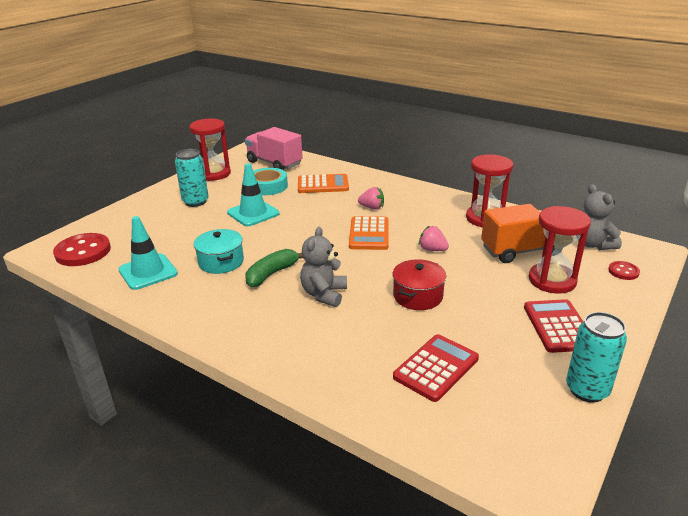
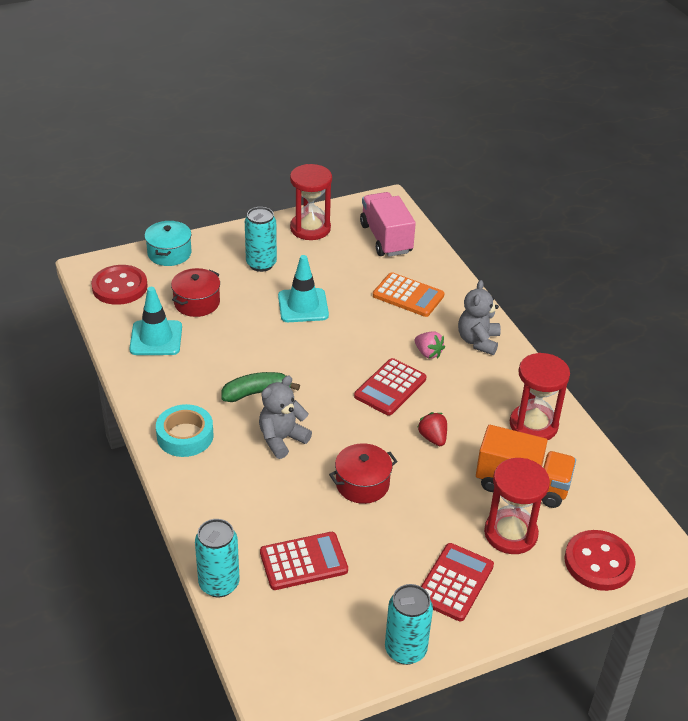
camera: 30 degrees right, 10 degrees up
(164, 239) = (197, 303): none -> red pot
(221, 262) = (225, 356): turquoise pot -> turquoise pot (169, 253)
(268, 186) = (349, 272): turquoise tape -> turquoise tape (185, 436)
(369, 234) = (390, 387): orange calculator -> red calculator
(385, 422) = (219, 584): none -> turquoise can
(432, 249) = (433, 438): pink strawberry -> red strawberry
(593, 244) = (610, 515): grey teddy bear -> grey teddy bear (478, 341)
(623, 271) = (599, 562): red button -> red button, size x2.00

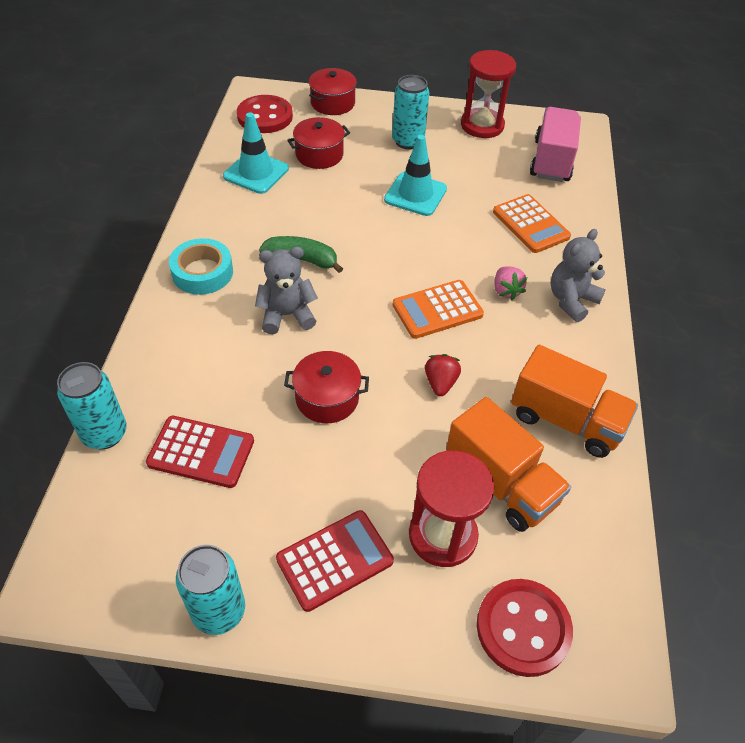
camera: 30 degrees right, 10 degrees up
(169, 253) = (332, 103): turquoise pot -> red pot
(390, 387) = (437, 310): red calculator -> orange calculator
(533, 425) = (566, 420): red hourglass -> orange truck

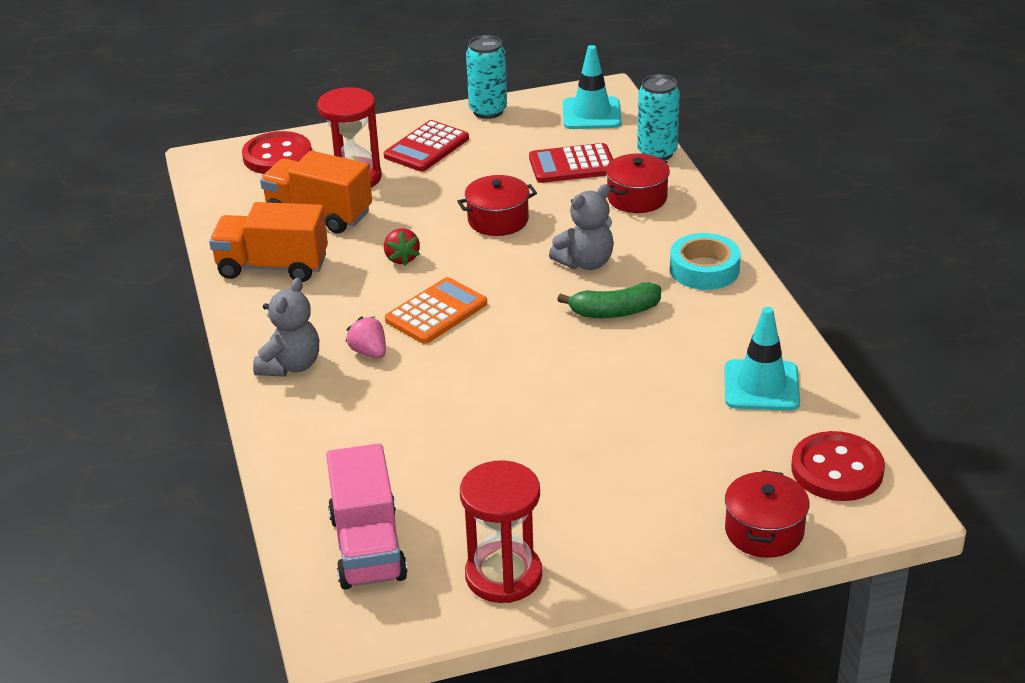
camera: 160 degrees right, 15 degrees down
(319, 155) = (706, 438): red pot -> red pot (637, 198)
(408, 141) = (600, 503): turquoise can -> none
(415, 194) = (537, 427): turquoise traffic cone -> turquoise traffic cone (591, 114)
(530, 224) = (366, 437): orange calculator -> none

